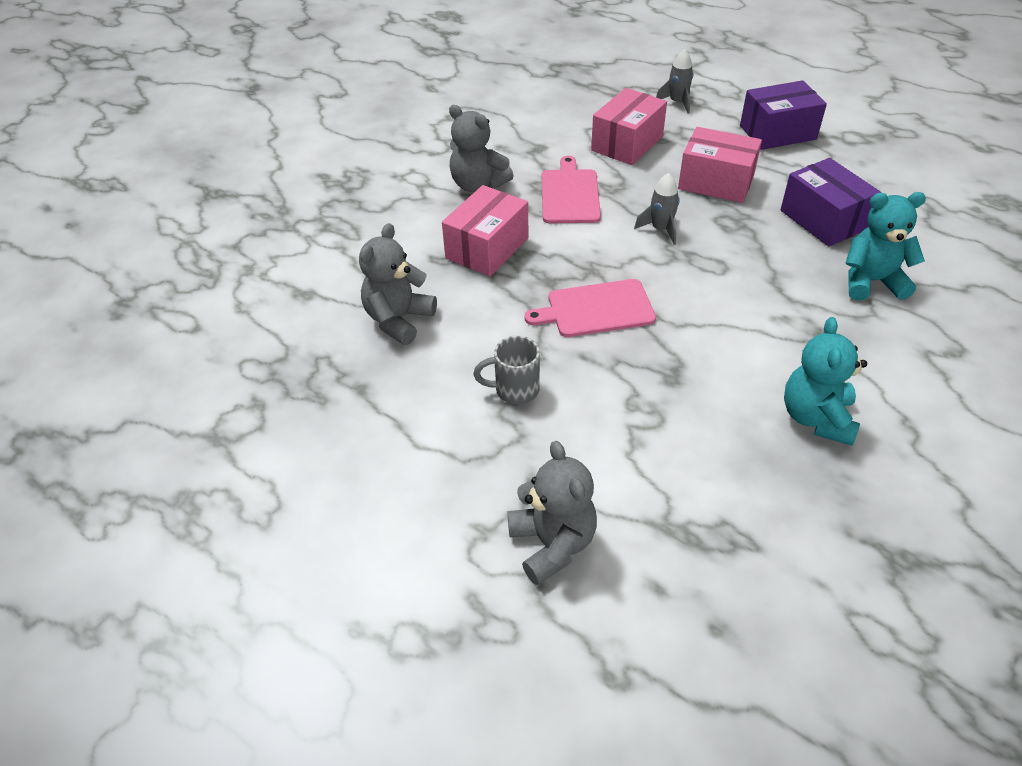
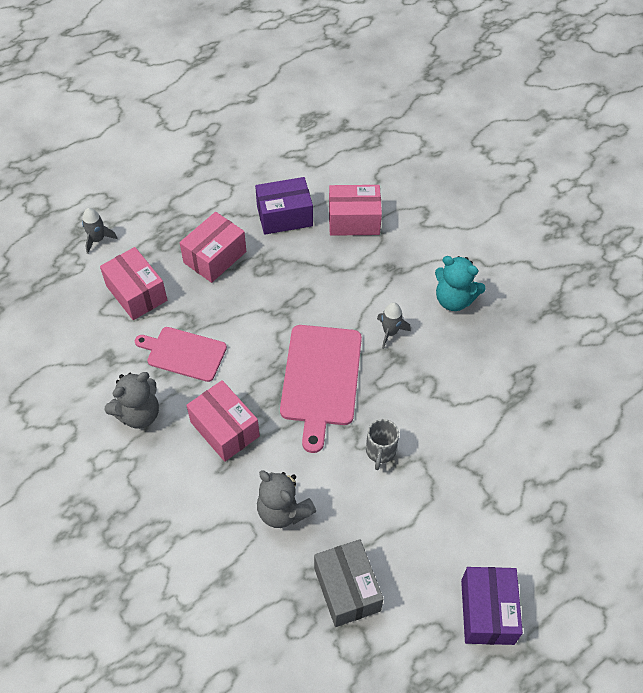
camera: 75 degrees left, 10 degrees up
(309, 400) = (347, 589): none -> grey box
(552, 544) = (507, 466): grey teddy bear -> none
(596, 309) = (321, 379): pink cutting board -> pink cutting board, size x1.53
(660, 229) = (253, 310): grey rocket -> grey rocket (390, 332)
(777, 132) = (173, 196): purple box -> purple box (487, 611)
(871, 281) = (354, 220): turquoise teddy bear -> pink box

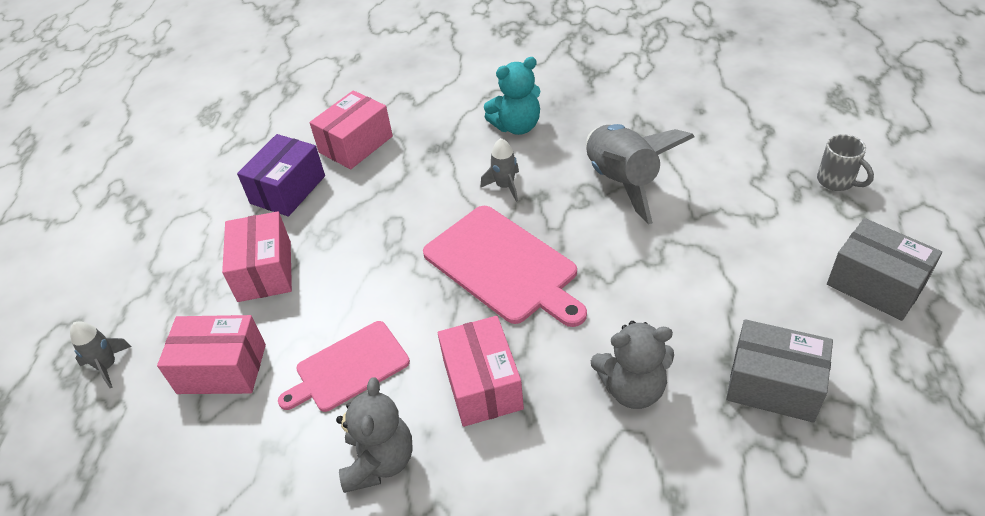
camera: 45 degrees left, 10 degrees down
(225, 429) = (482, 384): pink box -> pink box turned 75 degrees clockwise
(380, 452) = (631, 266): grey mug -> grey mug (837, 181)
(455, 399) = (622, 182): none -> grey rocket
(487, 611) = (875, 284): purple box -> grey box

